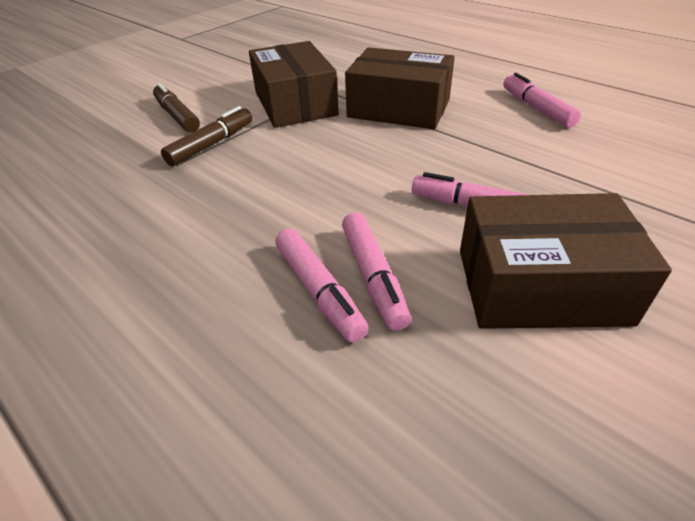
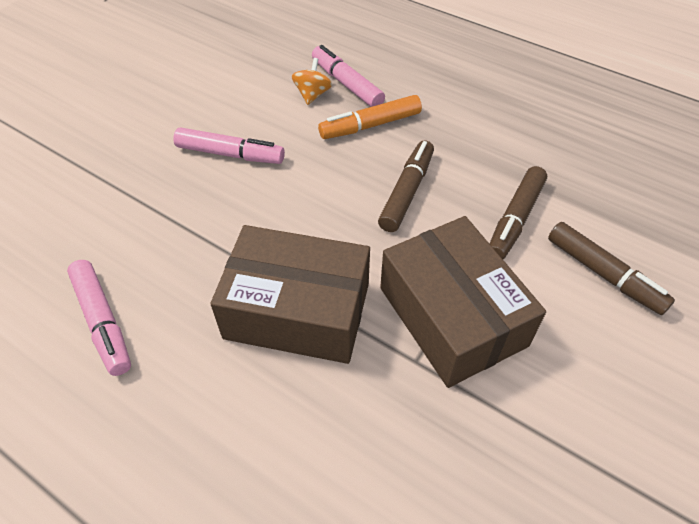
camera: 170 degrees right, 10 degrees up
(292, 165) = (407, 192): none -> brown marker
(305, 228) = (370, 125): none -> orange marker
(373, 276) = (312, 95): pink marker -> orange spinning top
(540, 285) = (202, 97): brown box -> none

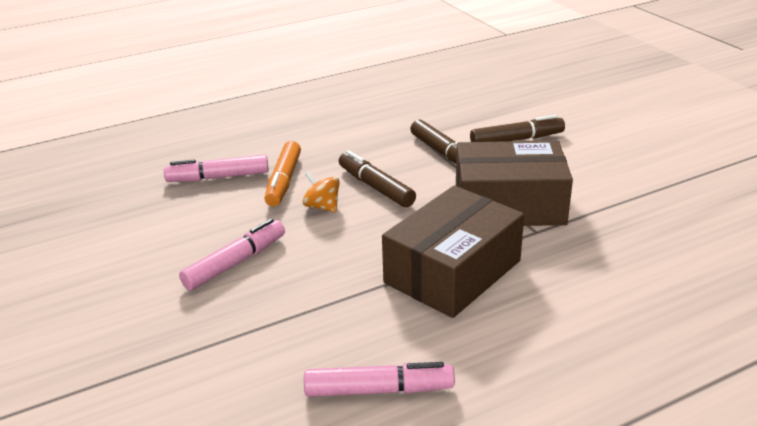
camera: 60 degrees left, 20 degrees down
(312, 95) = (210, 198): orange spinning top -> orange spinning top (322, 207)

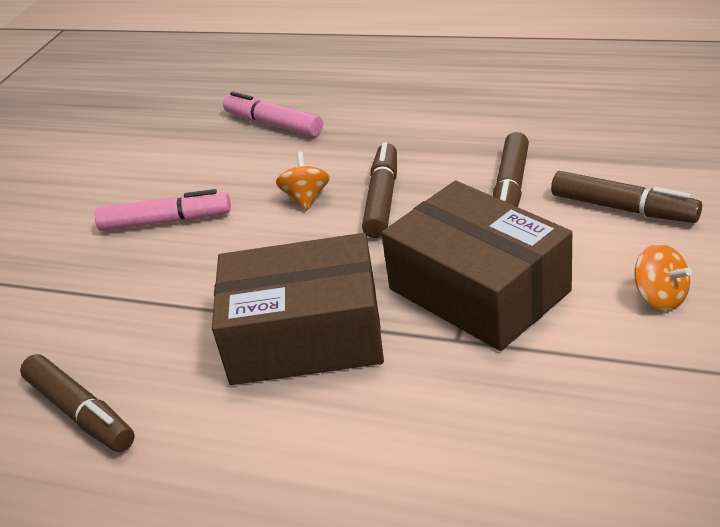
camera: 50 degrees right, 5 degrees up
(283, 181) = (316, 153): orange marker -> none
(379, 390) = (80, 413): pink marker -> brown marker
(596, 169) = (660, 297): none -> orange spinning top

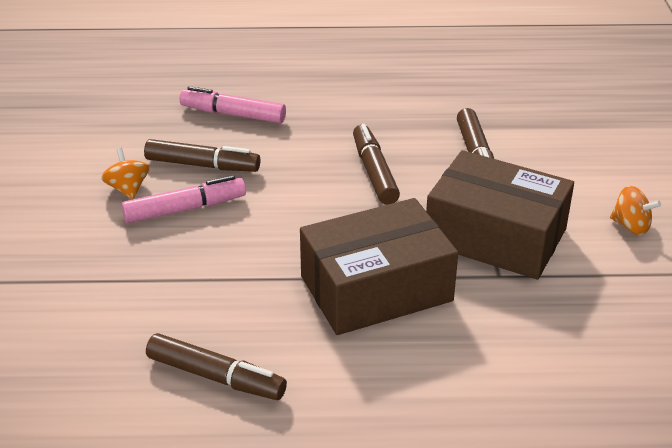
camera: 25 degrees left, 0 degrees up
(306, 198) = (306, 177): orange spinning top -> orange spinning top (128, 189)
(623, 208) = (571, 163): brown marker -> brown marker (202, 165)

